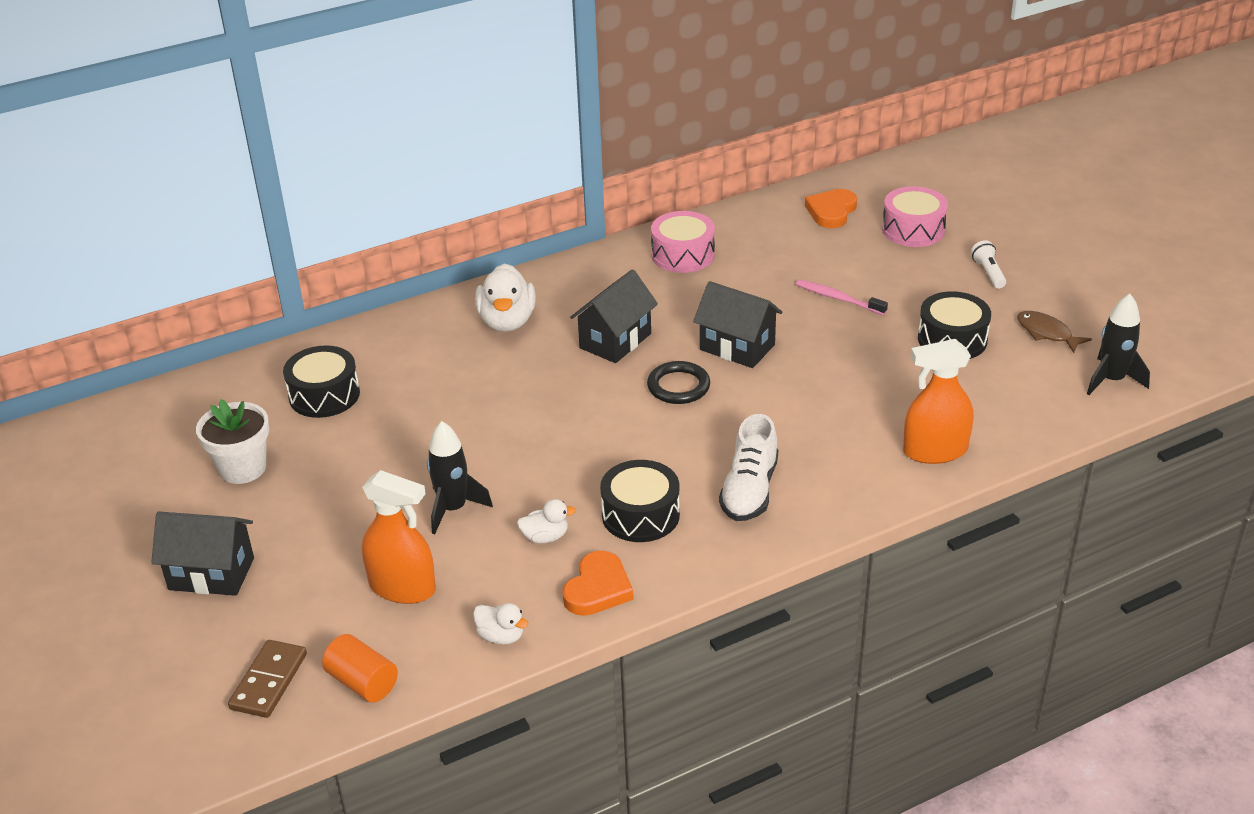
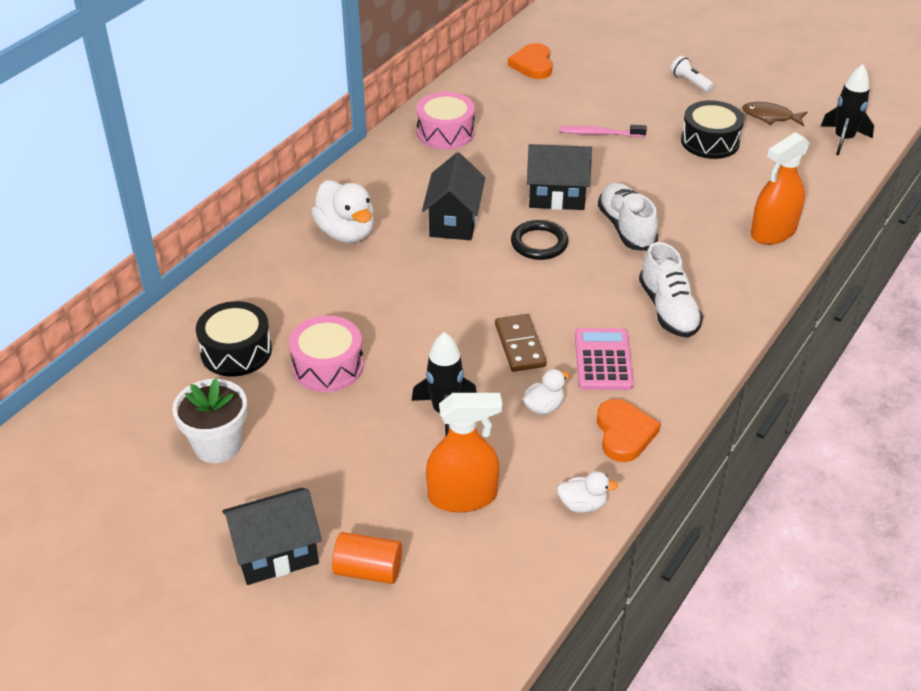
camera: 30 degrees left, 5 degrees up
(268, 681) = (418, 628): brown domino -> brown domino (519, 345)
(362, 682) = (502, 593): orange cylinder -> orange cylinder (368, 570)
(640, 515) = (603, 360): black drum -> pink calculator
(780, 399) = (626, 228): none -> white shoe
(913, 230) = (607, 63): pink drum -> pink drum (328, 366)

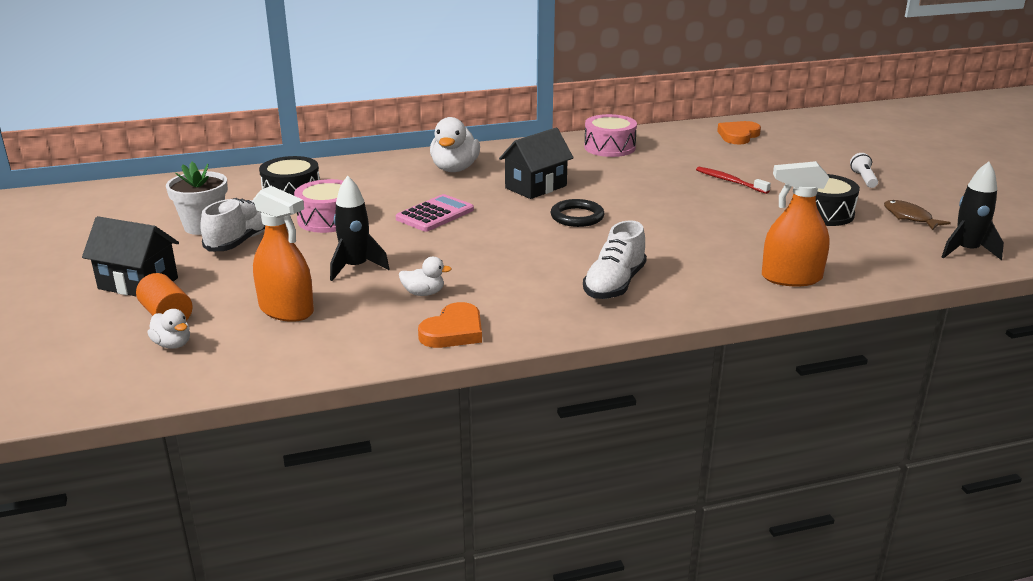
camera: 40 degrees right, 15 degrees down
(519, 345) = (466, 258): brown domino -> none
(556, 196) = (635, 200): black house -> none
(582, 504) = (352, 352): white duck -> white duck (173, 344)
(599, 134) = (729, 181): pink toothbrush -> red toothbrush
(603, 360) = (512, 289): pink calculator -> pink calculator (435, 214)
(626, 228) = (661, 232): white shoe -> white shoe (243, 240)

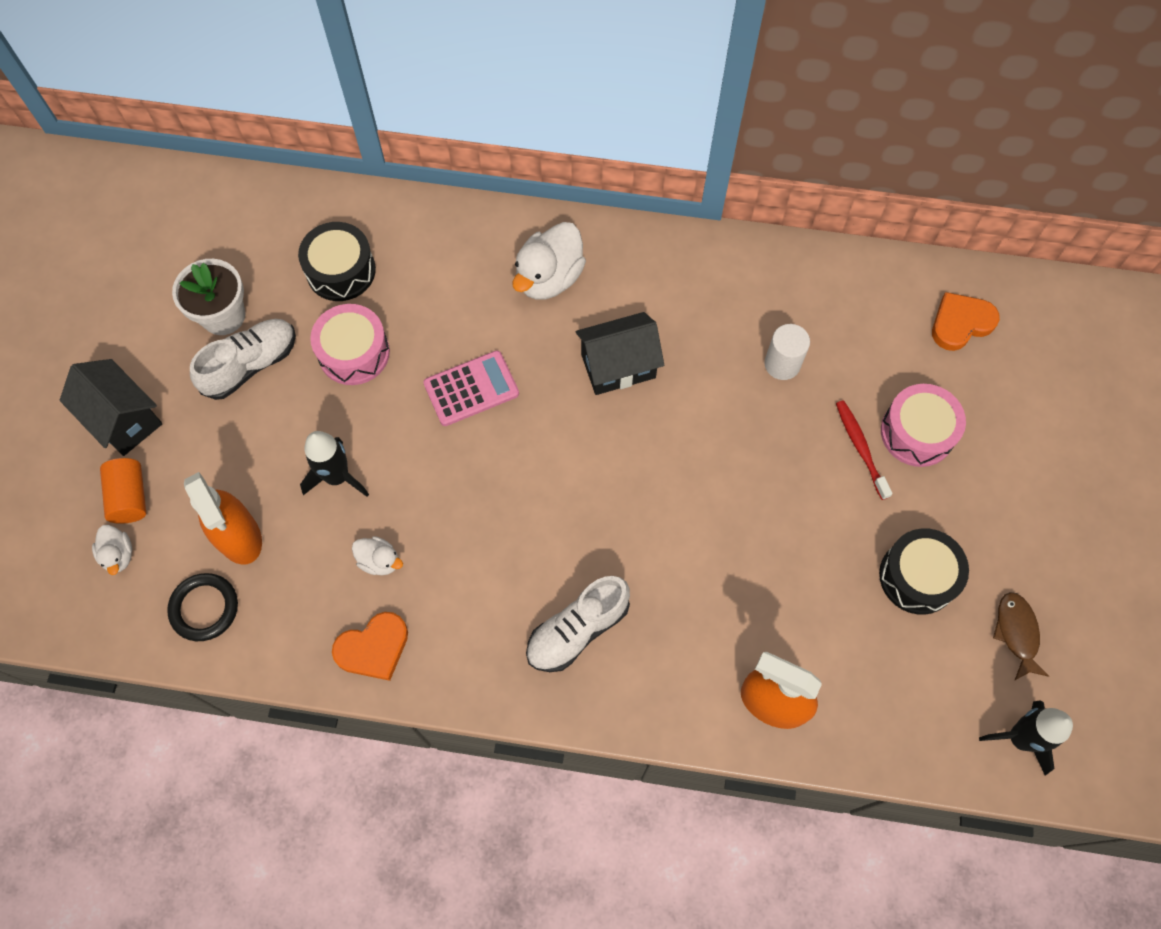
camera: 25 degrees right, 40 degrees up
(577, 217) = (624, 462): black ring -> black ring (204, 608)
(609, 147) = (769, 291): pink drum -> pink drum (917, 432)
(645, 166) = (782, 364): none -> white cylinder
(863, 179) = (1037, 513): white flashlight -> none

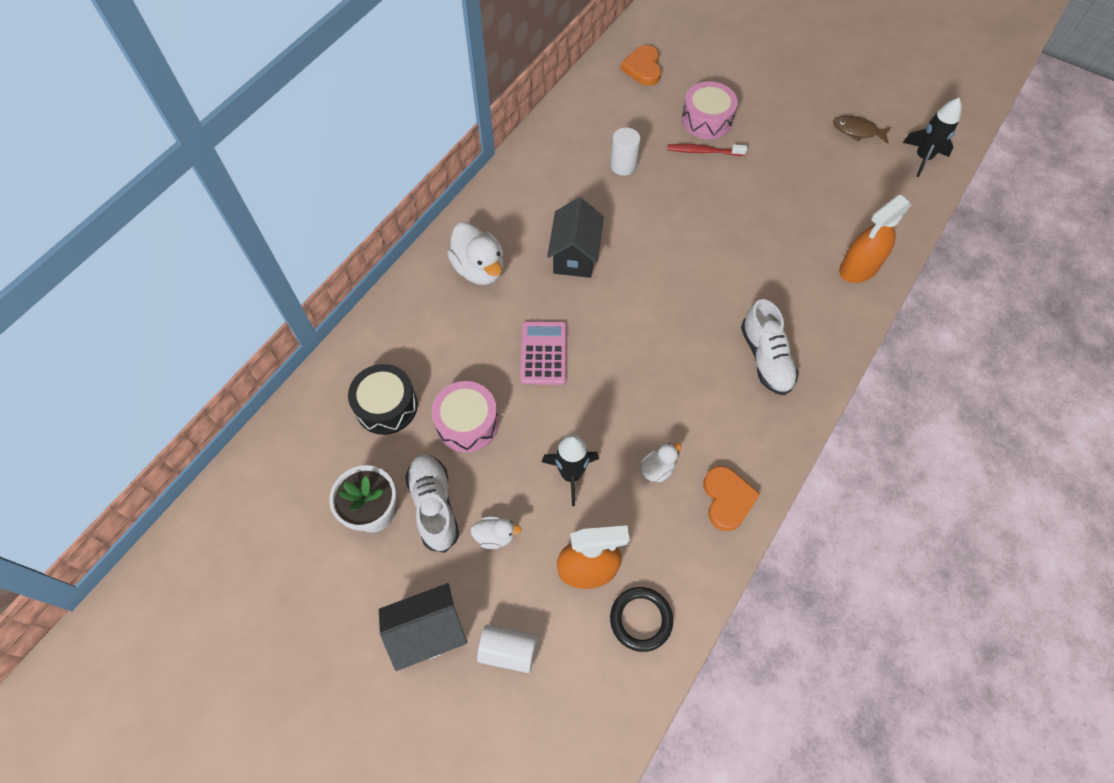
camera: 65 degrees left, 5 degrees down
(118, 555) = (559, 679): white duck -> white duck (495, 536)
(130, 497) = (508, 651): orange cylinder -> white cylinder
(917, 577) = (803, 161): black drum -> none

